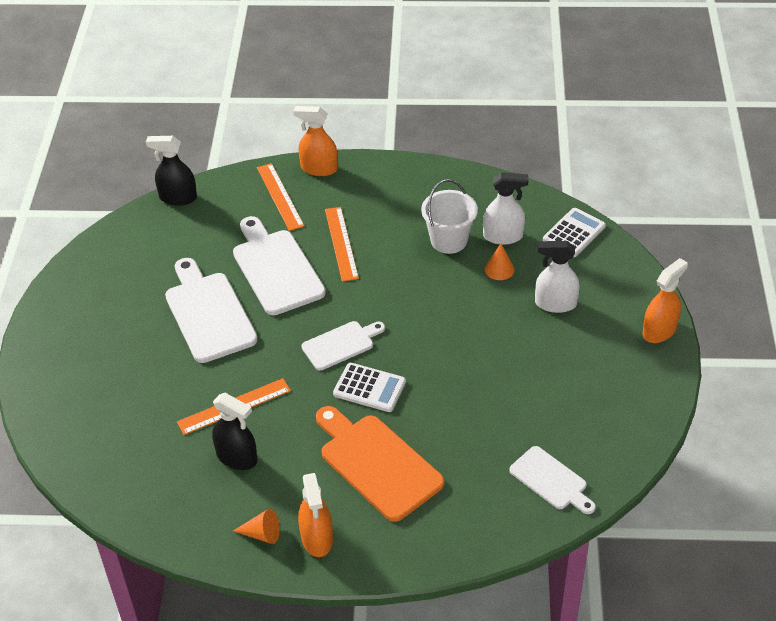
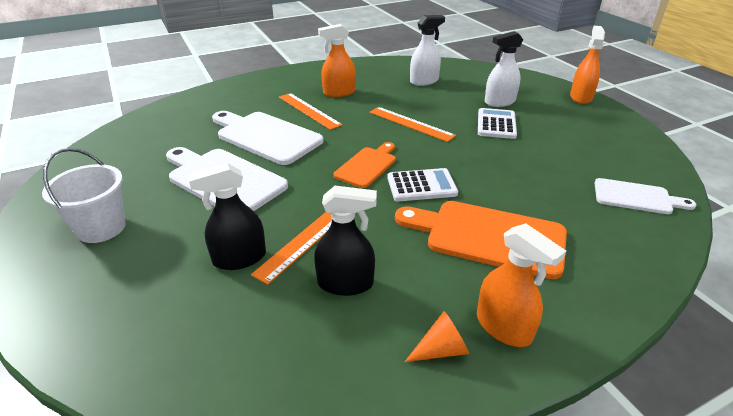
camera: 30 degrees left, 10 degrees down
(178, 197) = (141, 118): black spray bottle -> black spray bottle (239, 258)
(280, 196) = (235, 99): orange ruler -> orange ruler (410, 124)
(319, 168) = (255, 80): orange spray bottle -> orange spray bottle (339, 92)
(341, 344) = (367, 166): white cutting board -> orange cutting board
(449, 240) = (389, 91): white bucket -> white bucket (101, 228)
(499, 269) = (441, 96): orange cone -> none
(574, 233) = (467, 70): white calculator -> white calculator (496, 124)

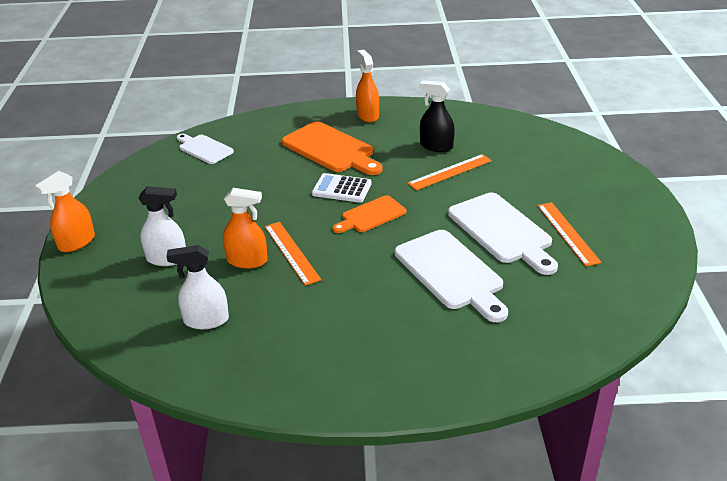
camera: 155 degrees left, 0 degrees up
(101, 228) = (600, 211): white bucket -> none
(239, 258) = (497, 171): black spray bottle -> none
(309, 110) = (387, 302): orange ruler -> orange ruler (567, 233)
(339, 92) = (332, 327): orange spray bottle -> orange spray bottle (247, 261)
(441, 350) = (405, 115): orange cone -> none
(496, 124) = (211, 230): white calculator -> none

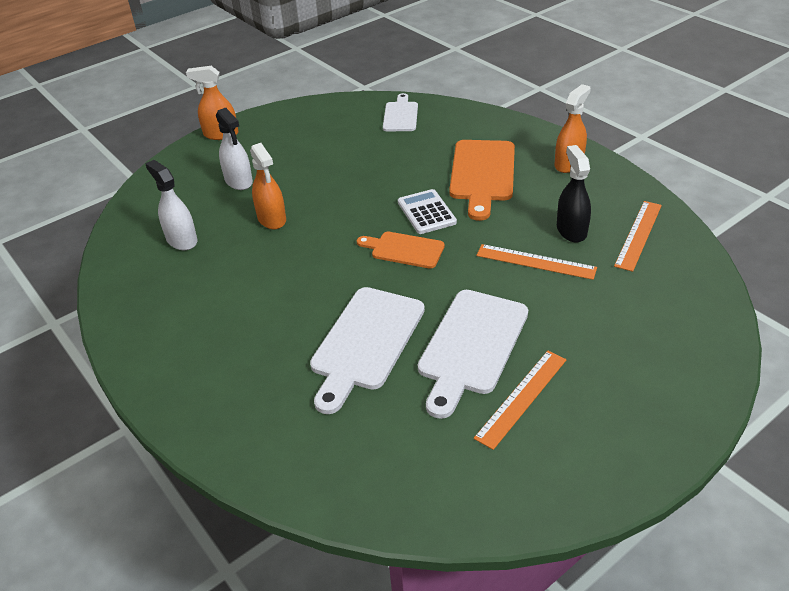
camera: 55 degrees right, 5 degrees up
(291, 252) = (305, 235): orange ruler -> orange ruler (638, 235)

